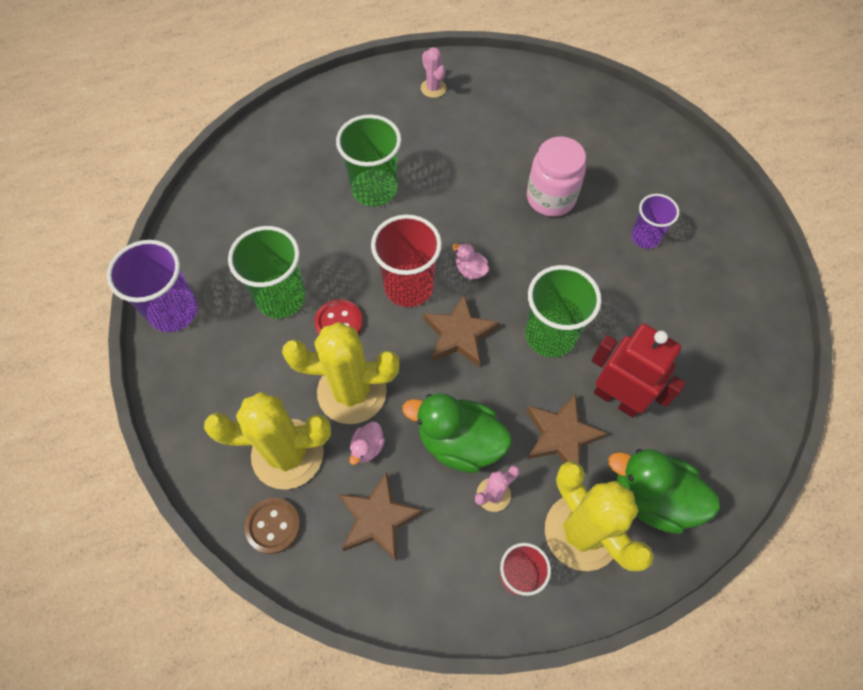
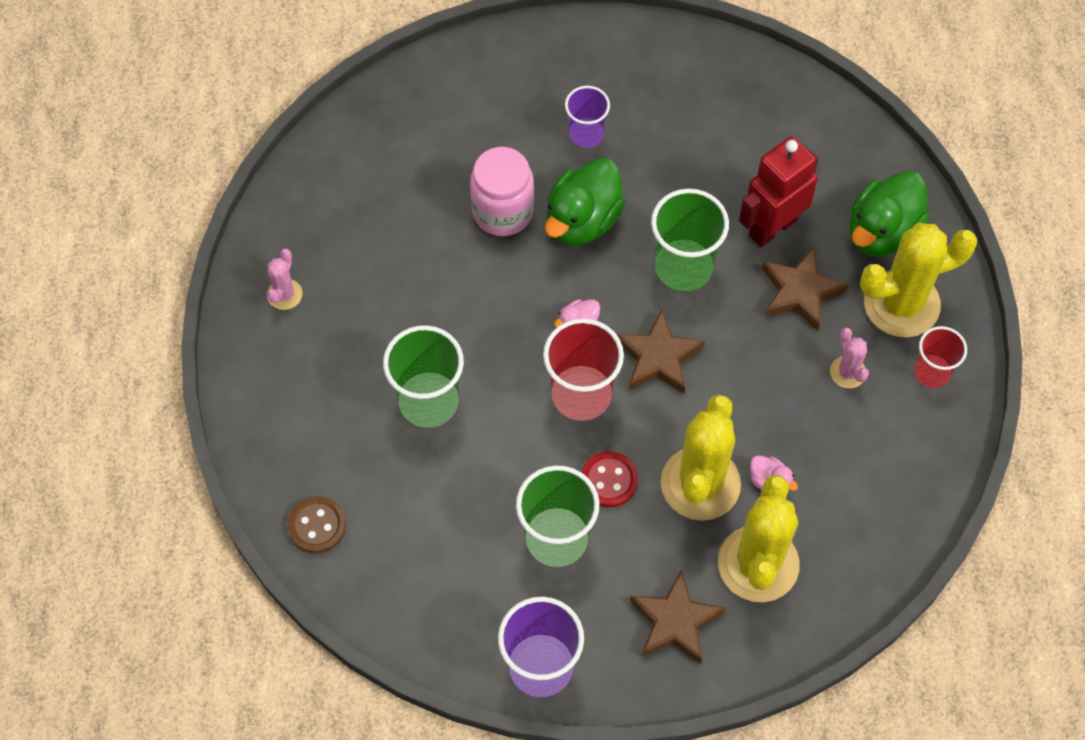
camera: 75 degrees left, 0 degrees up
(273, 526) = (835, 591): brown button -> brown button (317, 526)
(378, 518) = (849, 487): brown star -> brown star (675, 621)
(433, 88) = (284, 294): pink cactus -> pink cactus turned 60 degrees counterclockwise
(459, 442) = (785, 389): green duck -> green duck (582, 220)

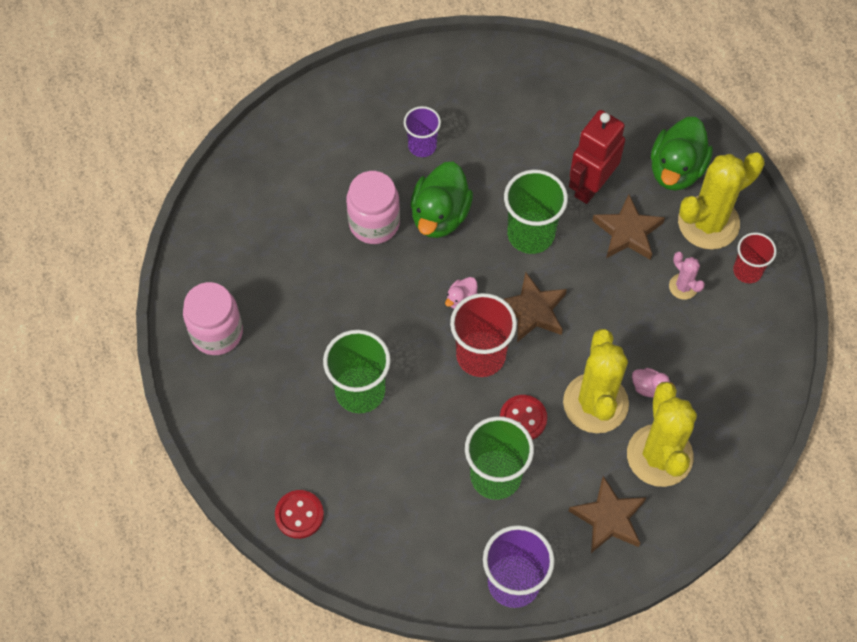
camera: 15 degrees left, 0 degrees up
(284, 294) = (217, 333): pink cactus -> pink jar
(317, 526) = (299, 515): brown button -> red button

